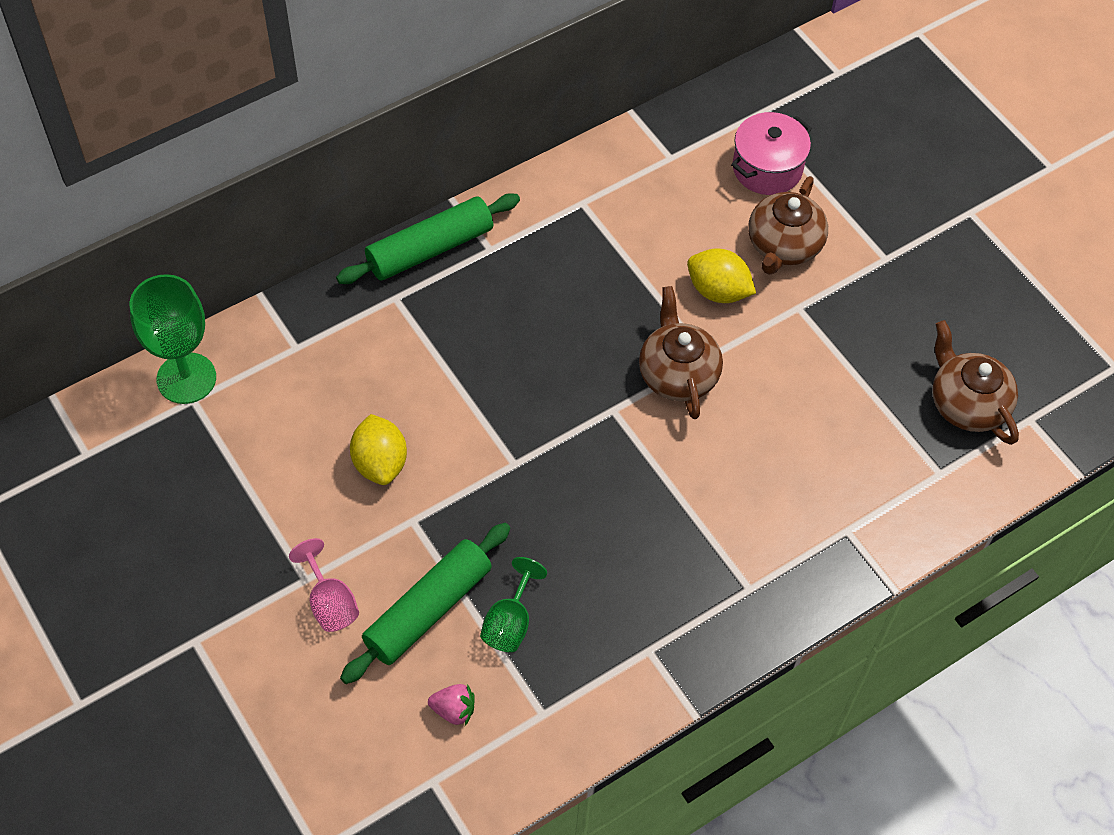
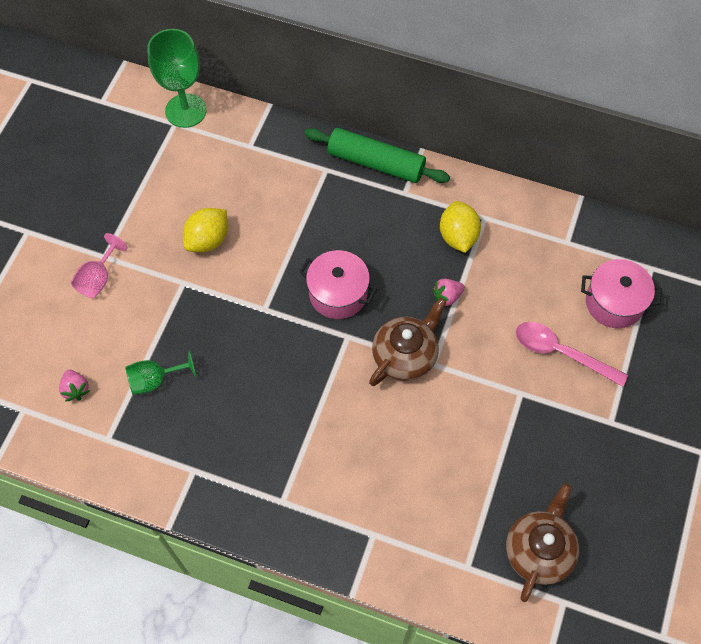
camera: 55 degrees right, 5 degrees up
(428, 609) = (131, 331): green rolling pin -> none
(556, 385) = (338, 294): none -> pink pot
(643, 295) = (447, 297): none -> pink strawberry
(718, 291) = (489, 337): yellow lemon -> yellow lemon (458, 236)
(783, 246) = (561, 353): brown teapot -> pink spoon

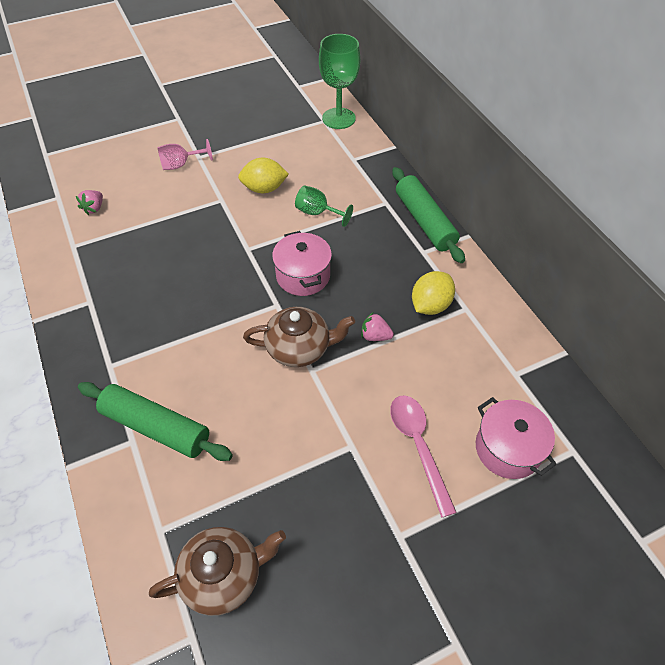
camera: 45 degrees right, 10 degrees down
(155, 380) = (137, 237): green goblet -> green goblet (317, 213)
(377, 508) = (156, 427): none -> green rolling pin

